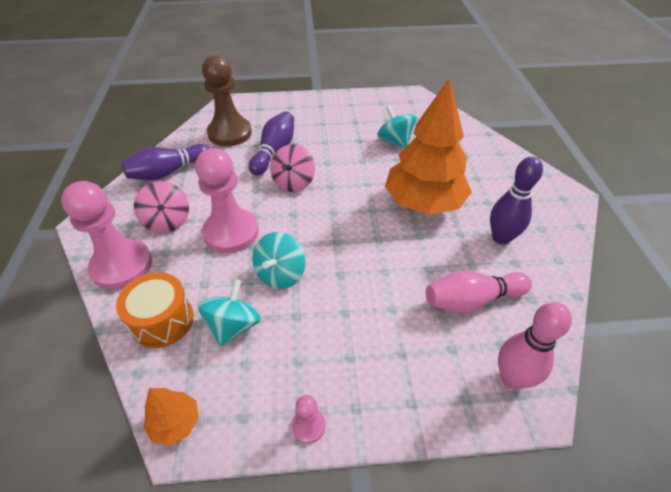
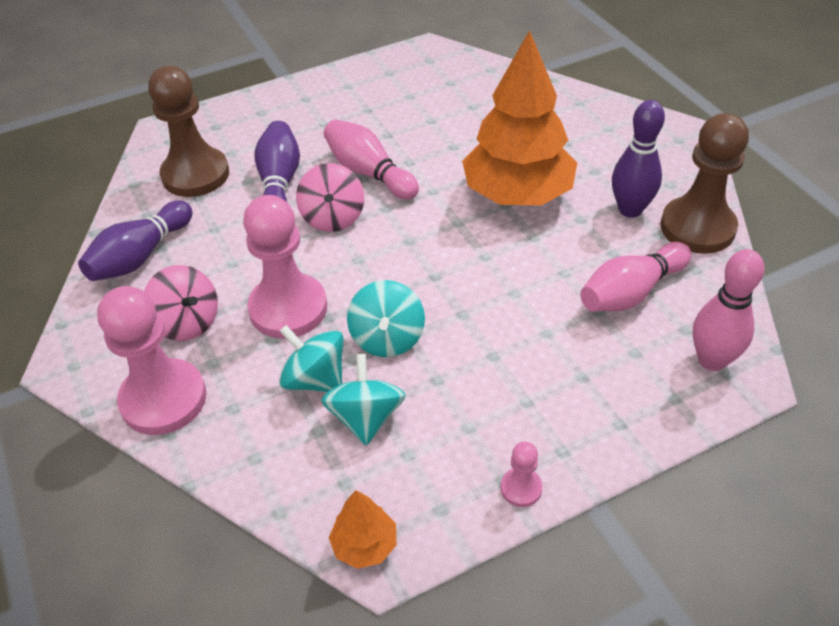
camera: 20 degrees left, 0 degrees up
(162, 320) = (269, 444): orange drum -> none
(333, 160) = (369, 172): none -> pink bowling pin
(395, 141) = (438, 122): turquoise spinning top -> turquoise spinning top (315, 379)
(548, 267) = (697, 227): none -> brown pawn

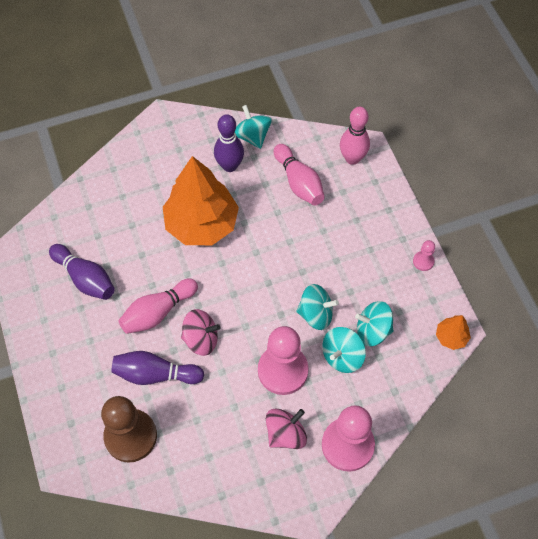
camera: 85 degrees left, 15 degrees up
(140, 256) = (216, 471): purple bowling pin -> purple bowling pin (85, 278)
(697, 227) = (252, 136): brown pawn -> turquoise spinning top

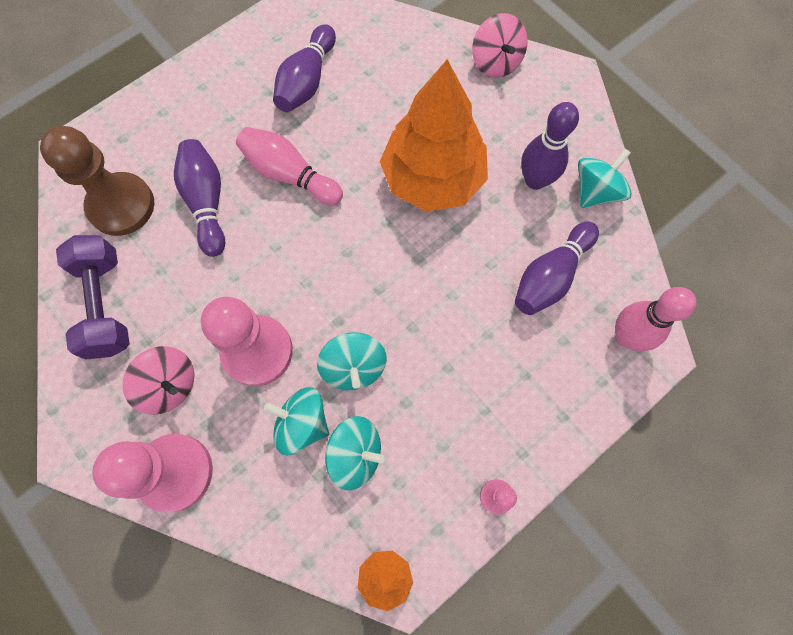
camera: 70 degrees right, 10 degrees up
(201, 339) = (270, 237): pink spinning top -> pink spinning top (495, 62)
(208, 465) = (105, 305): none -> purple dumbbell
(299, 182) = (550, 276): pink bowling pin -> purple bowling pin
(372, 330) = (355, 454): turquoise spinning top -> turquoise spinning top turned 120 degrees clockwise

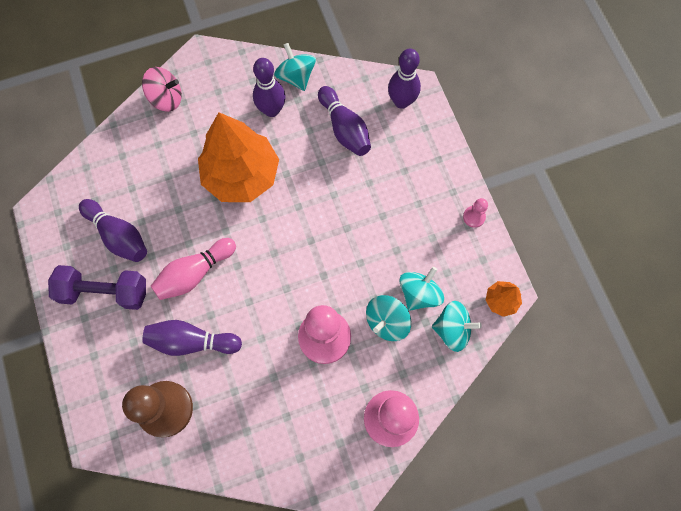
camera: 70 degrees left, 0 degrees up
(105, 305) = (245, 440): purple dumbbell -> purple dumbbell (105, 292)
(170, 385) = (326, 406): pink spinning top -> none
(354, 367) = (360, 275): turquoise spinning top -> turquoise spinning top (452, 329)
(626, 336) = (401, 101): pink bowling pin -> purple bowling pin

